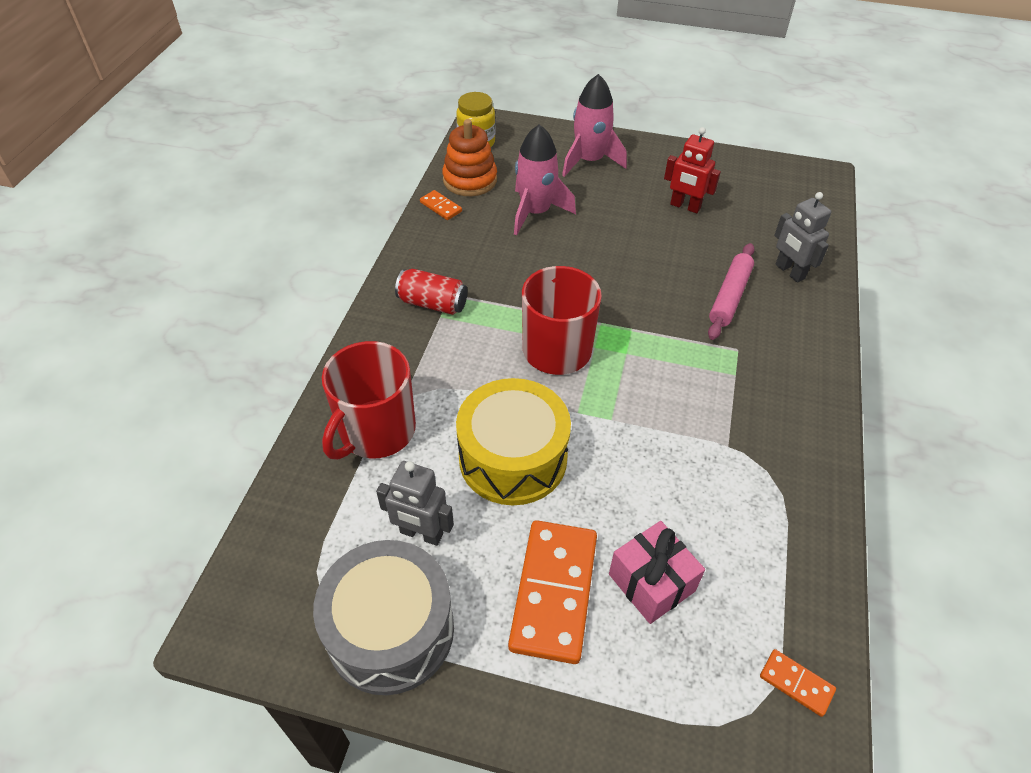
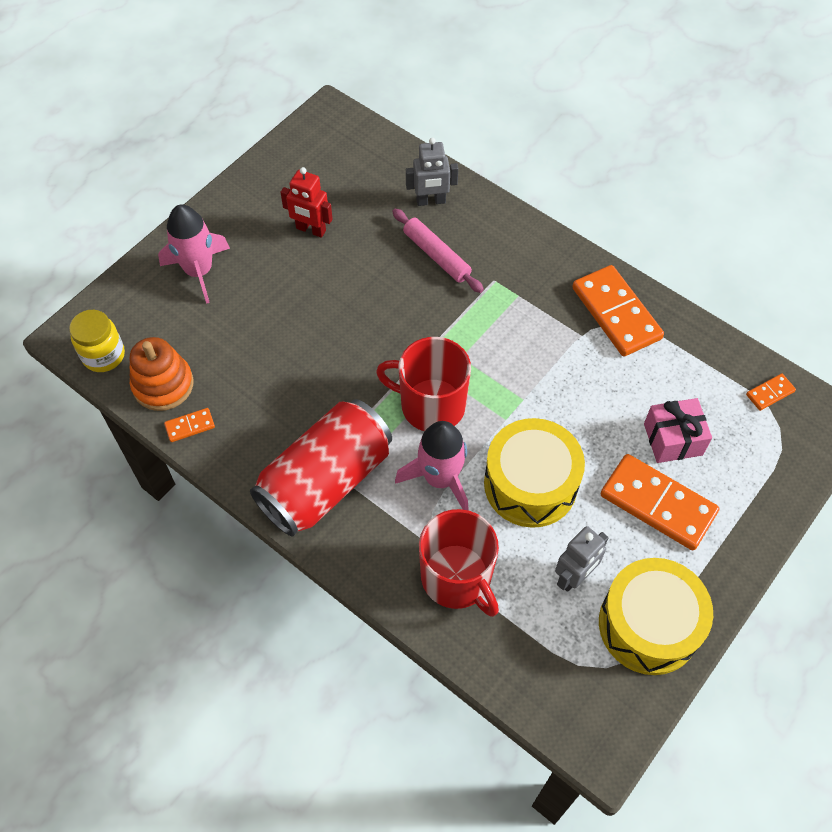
camera: 65 degrees left, 10 degrees up
(390, 630) = (648, 625): grey drum -> yellow drum
(432, 303) = (325, 481): red can -> red can, size x2.05
(535, 212) = (248, 348): pink rocket -> pink rocket (440, 478)
(685, 206) = (310, 230): red robot -> red robot turned 60 degrees clockwise
(782, 469) = (616, 313): none -> orange domino

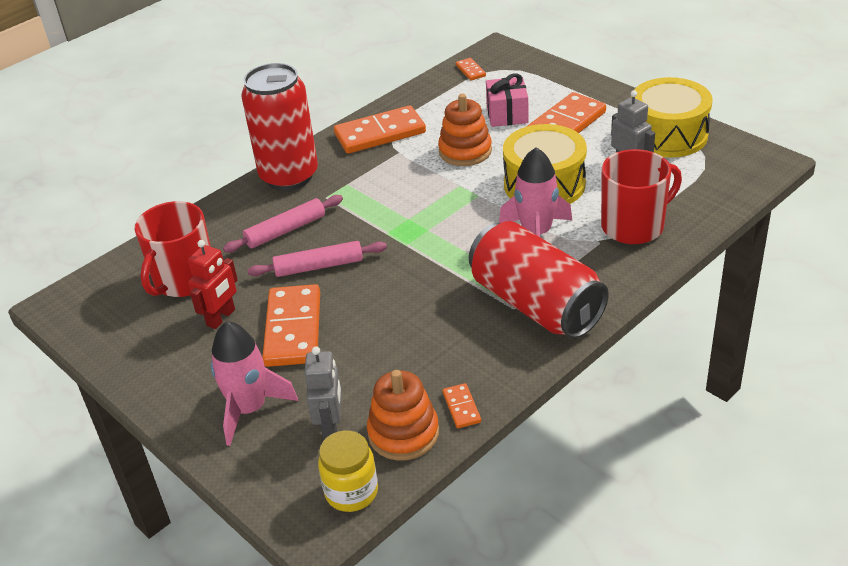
camera: 80 degrees left, 20 degrees down
(295, 285) = (293, 329): none -> orange domino
(382, 291) = (319, 266): none -> pink rolling pin
(431, 201) = (215, 233): grey robot -> grey robot (331, 427)
(431, 405) = (458, 237): red mug -> red mug (184, 280)
(527, 243) = (289, 176): none -> red can
(589, 400) = (465, 151): none -> orange stacking toy

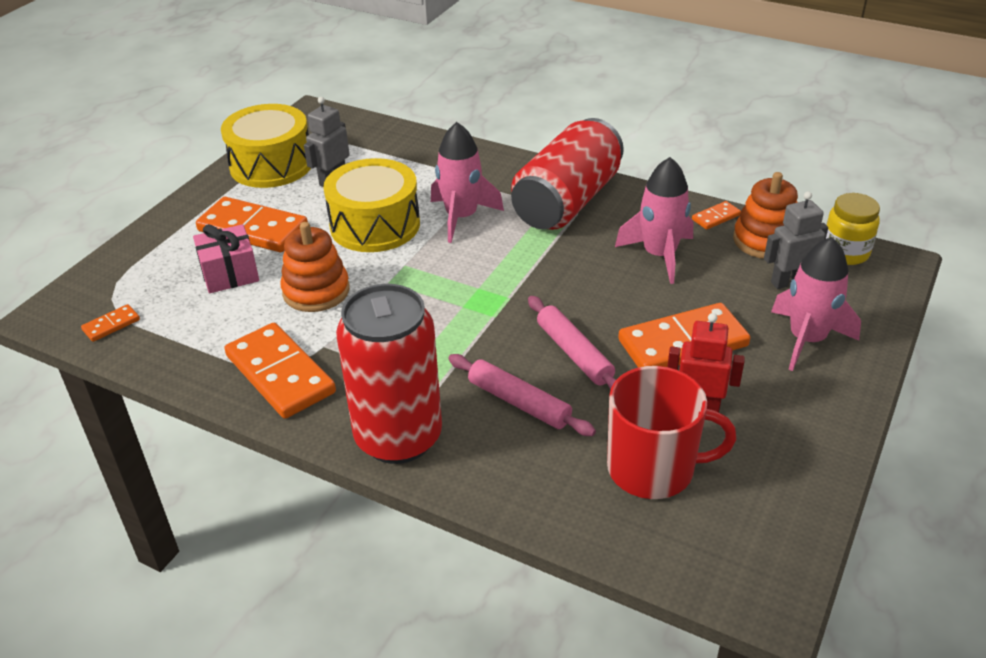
camera: 110 degrees left, 0 degrees up
(417, 347) = (659, 255): none -> pink rocket
(634, 226) = (432, 167): red mug -> none

